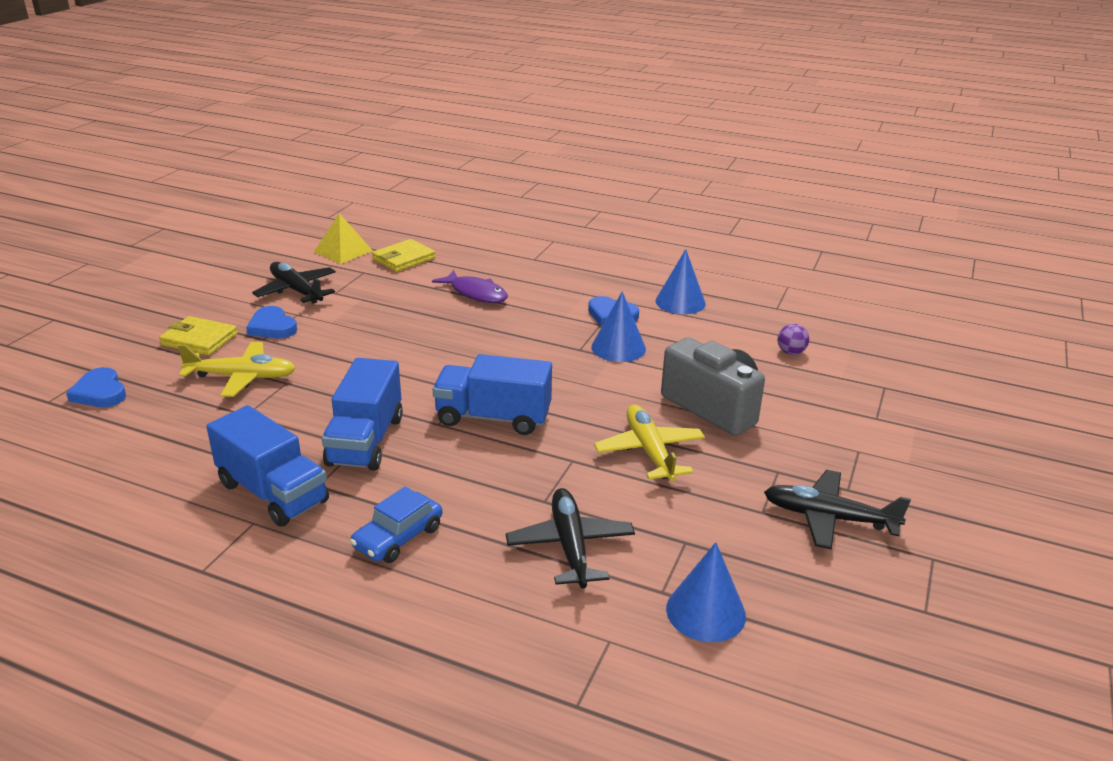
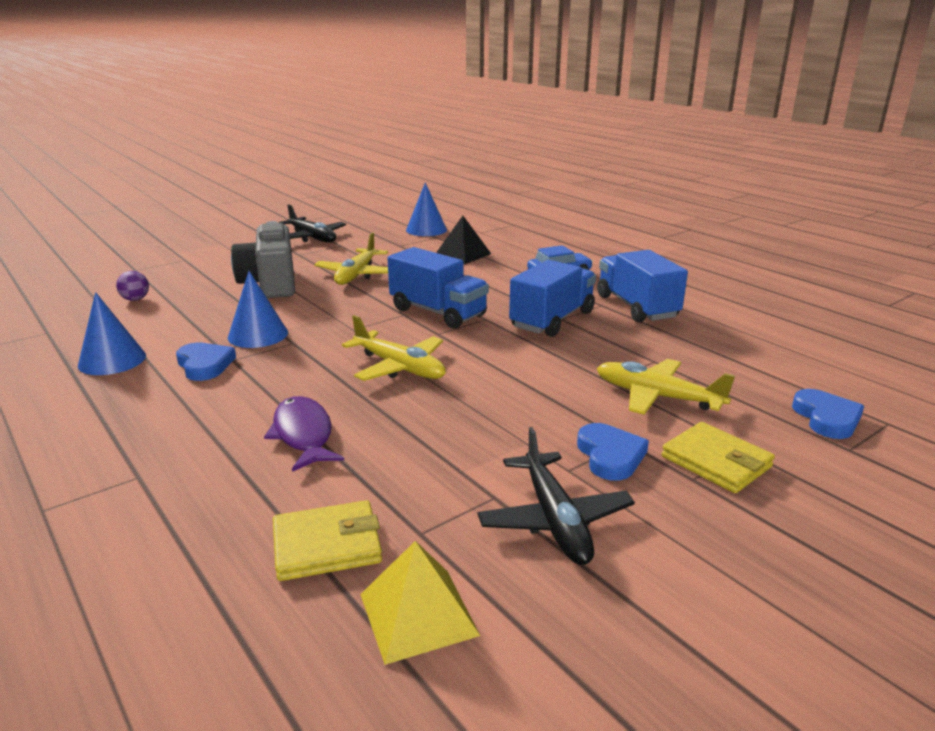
camera: 150 degrees left, 5 degrees down
(467, 350) = (399, 367): none -> yellow plane
(570, 546) = (462, 254): black plane -> black pyramid

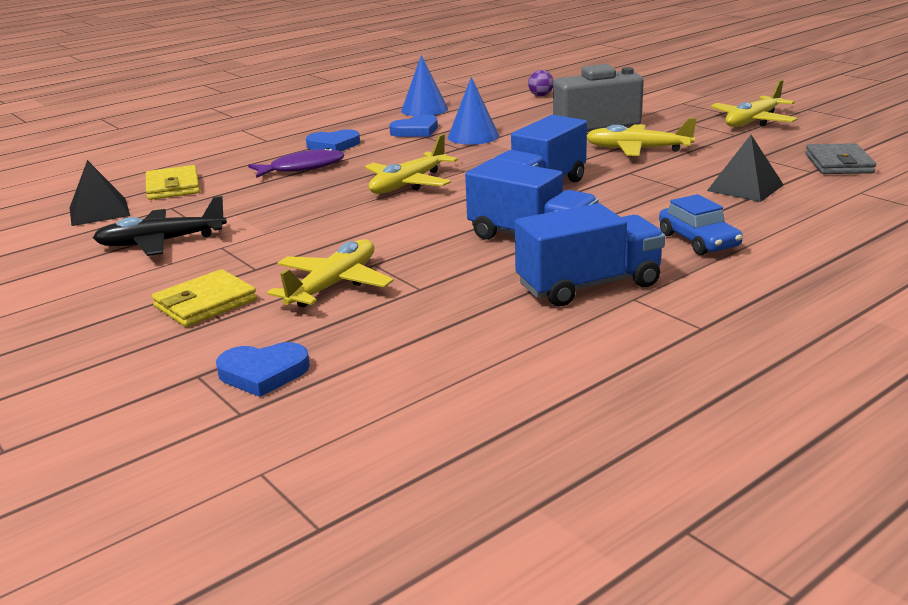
camera: 90 degrees right, 0 degrees up
(312, 237) = (753, 121): black plane -> yellow plane
(418, 614) = (99, 211): yellow pyramid -> black pyramid
(426, 230) = (838, 164): blue cone -> grey wallet
(610, 455) = (234, 261): blue heart -> blue heart (333, 145)

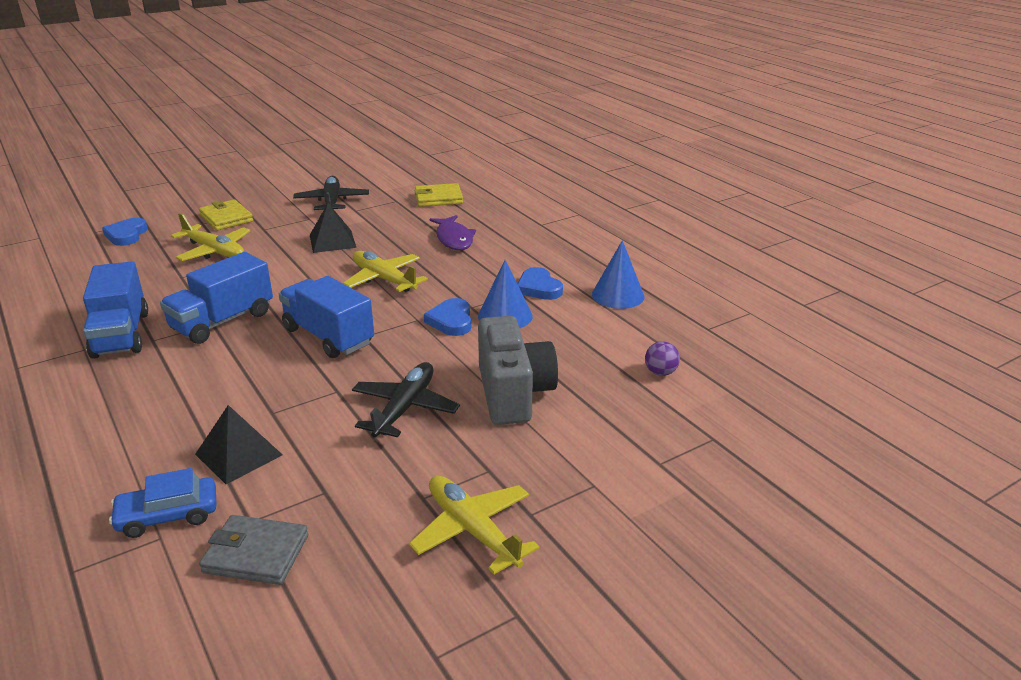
camera: 95 degrees right, 5 degrees up
(99, 211) = (404, 182): black pyramid -> black pyramid (332, 241)
(333, 145) = (510, 250): blue heart -> blue heart (451, 321)
(638, 149) = (404, 408): yellow plane -> black plane
(698, 241) = (144, 396): blue car -> blue car (168, 515)

